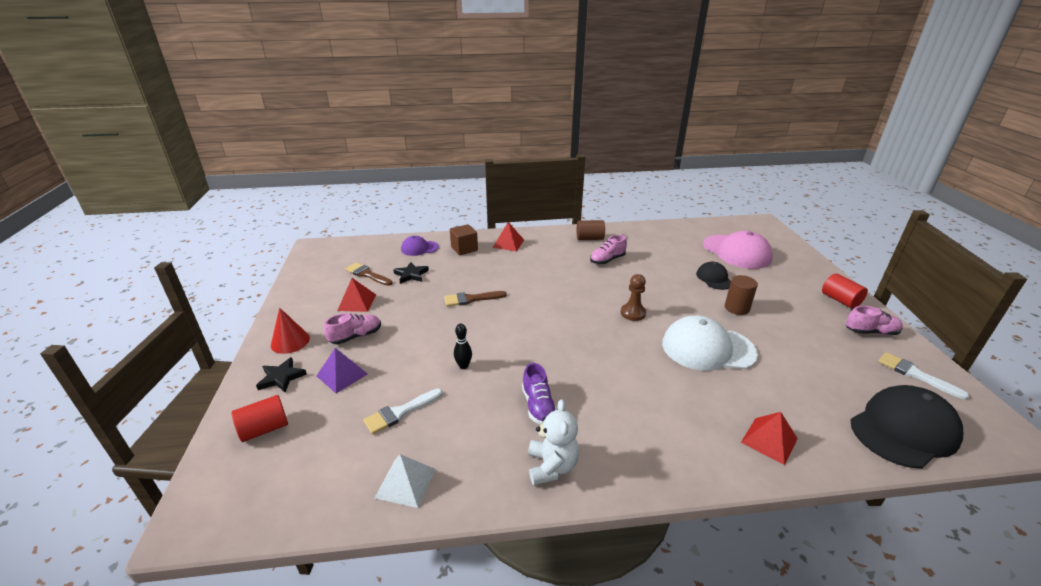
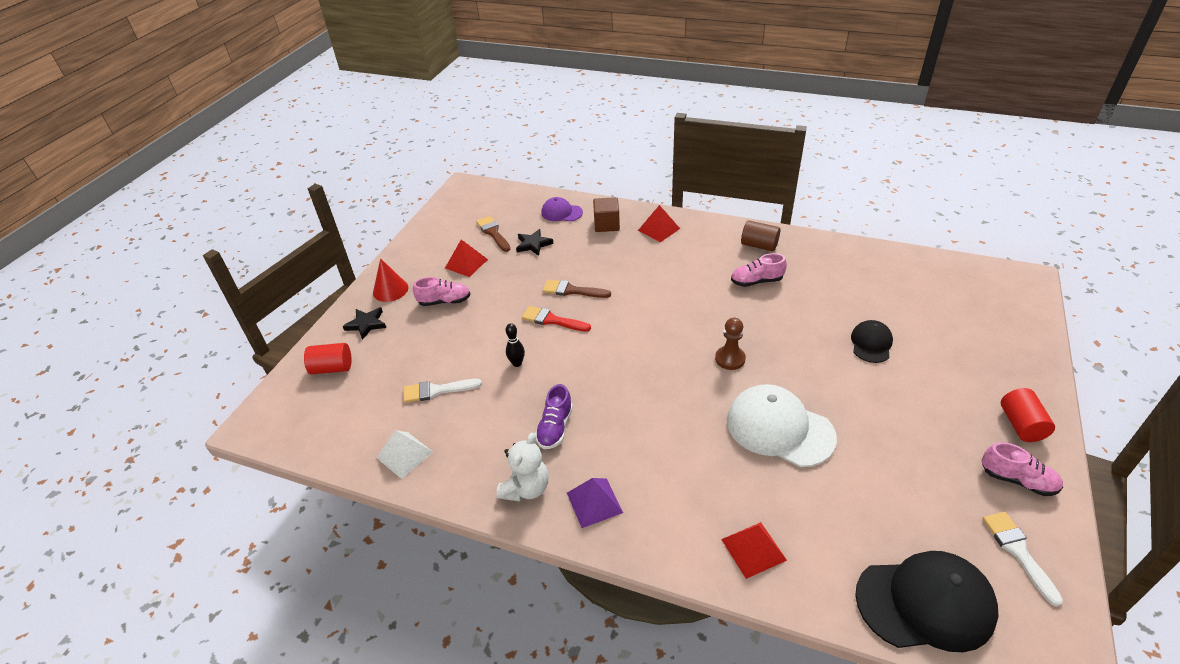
camera: 30 degrees right, 10 degrees up
(342, 375) = (412, 337): purple pyramid -> purple pyramid (594, 502)
(470, 324) = (552, 320): none -> red brush
(736, 252) = (939, 314): pink cap -> none
(736, 308) = (863, 391): brown cylinder -> none

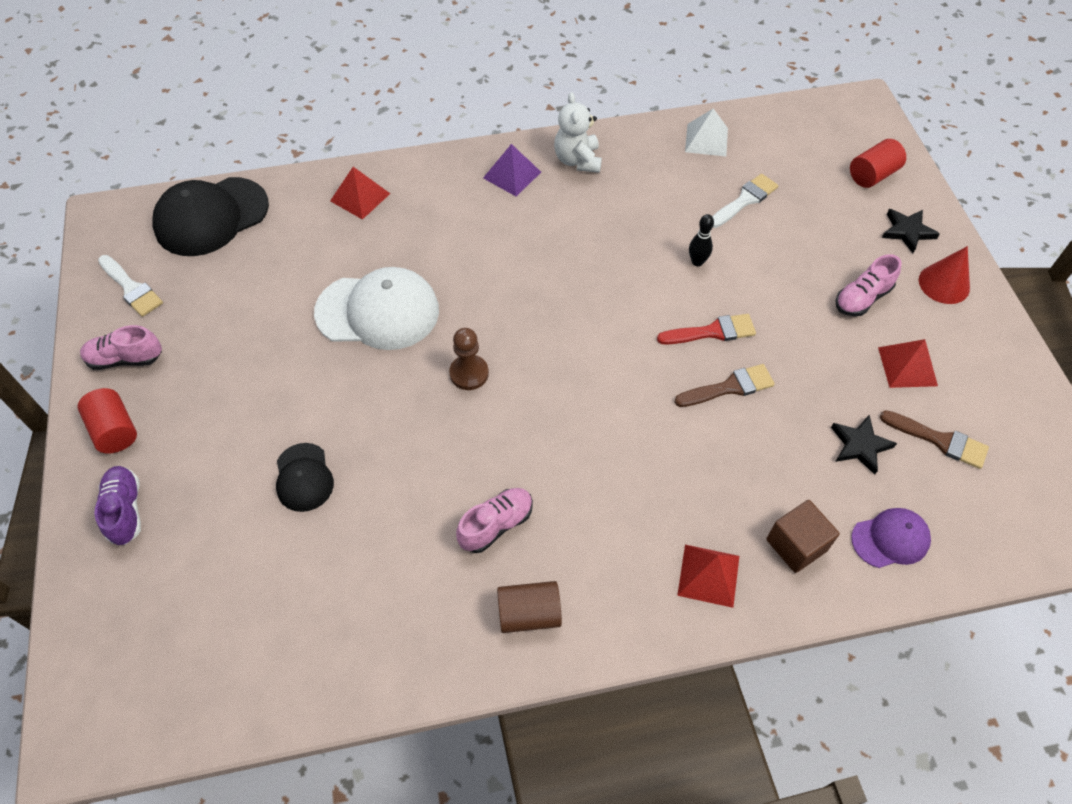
camera: 145 degrees right, 15 degrees up
(555, 428) = (597, 217): purple shoe -> purple shoe (125, 510)

